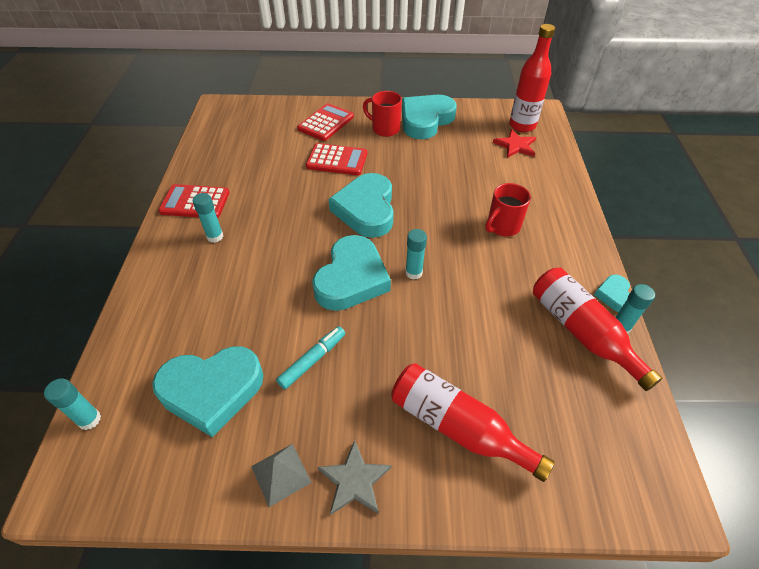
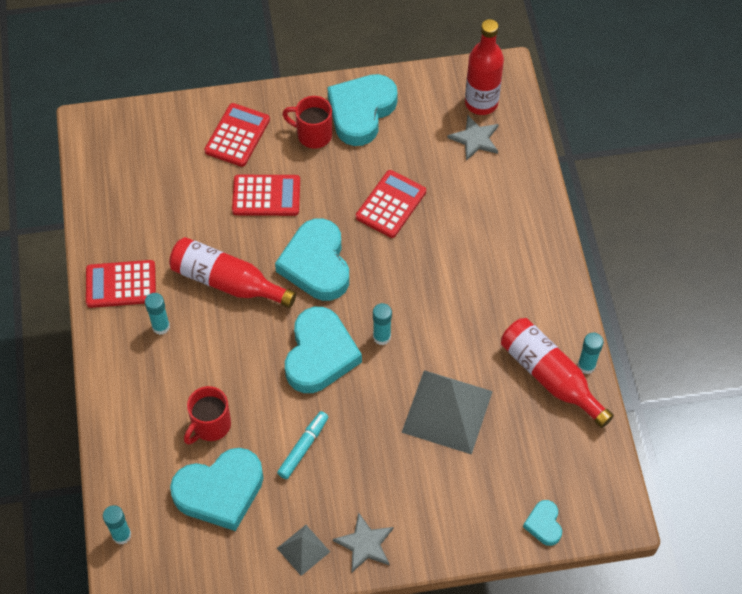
camera: 10 degrees left, 10 degrees up
(439, 178) = (391, 204): none -> red calculator
(458, 426) = (444, 485): red bottle -> red bottle (227, 282)
(470, 349) = (447, 411): none -> grey pyramid
(502, 227) = (467, 264): red mug -> red mug (210, 426)
(515, 146) = (475, 139): red star -> grey star
(614, 295) = (582, 331): turquoise heart -> turquoise heart (544, 524)

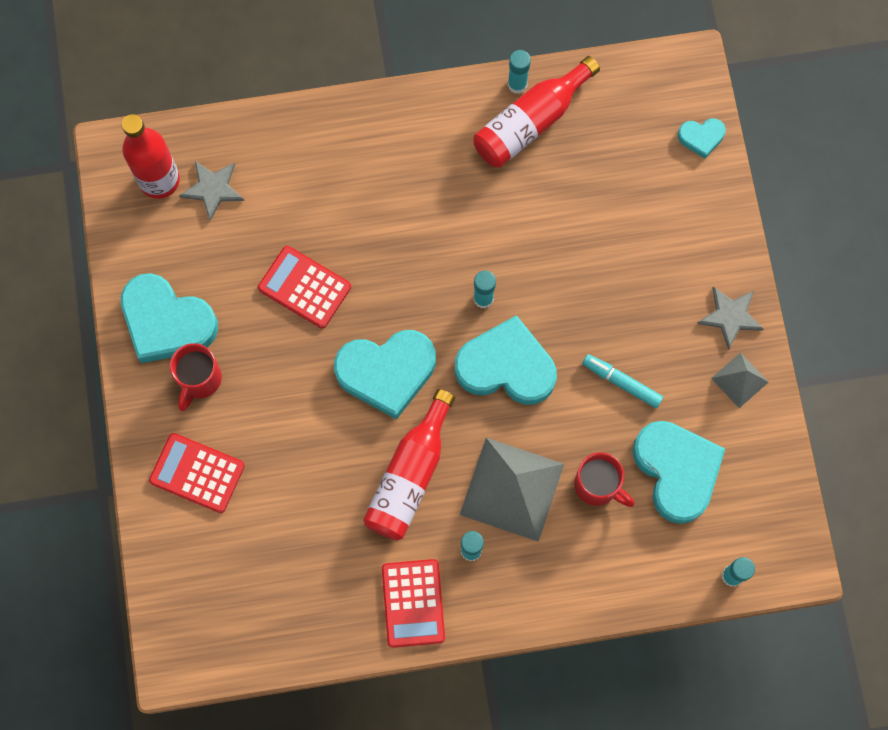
camera: 90 degrees left, 15 degrees up
(266, 196) = (289, 434): red calculator -> none
(447, 411) = (575, 230): grey pyramid -> grey pyramid (512, 489)

